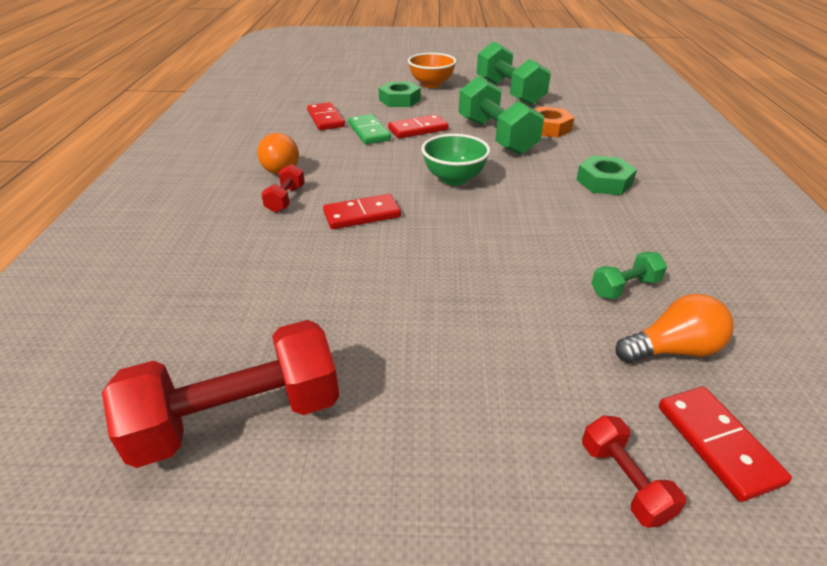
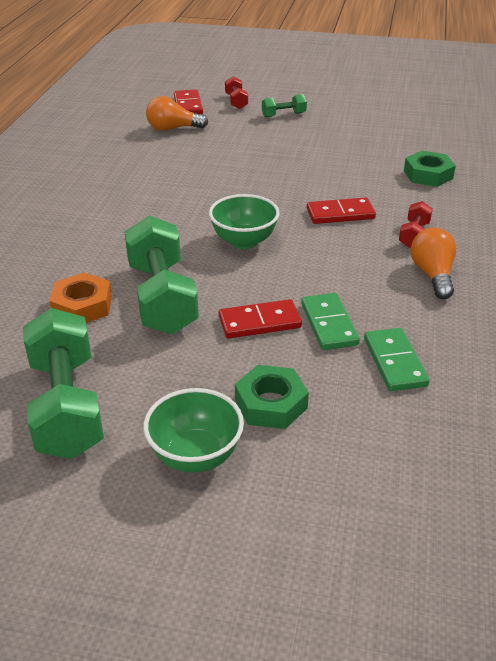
camera: 170 degrees left, 0 degrees up
(238, 417) = (400, 126): red dumbbell -> none
(326, 119) = (394, 362): red domino -> green domino
(431, 84) = (195, 456): orange bowl -> green bowl
(604, 182) = (98, 224): green nut -> green nut (428, 175)
(625, 287) = (169, 153): green dumbbell -> green dumbbell (283, 115)

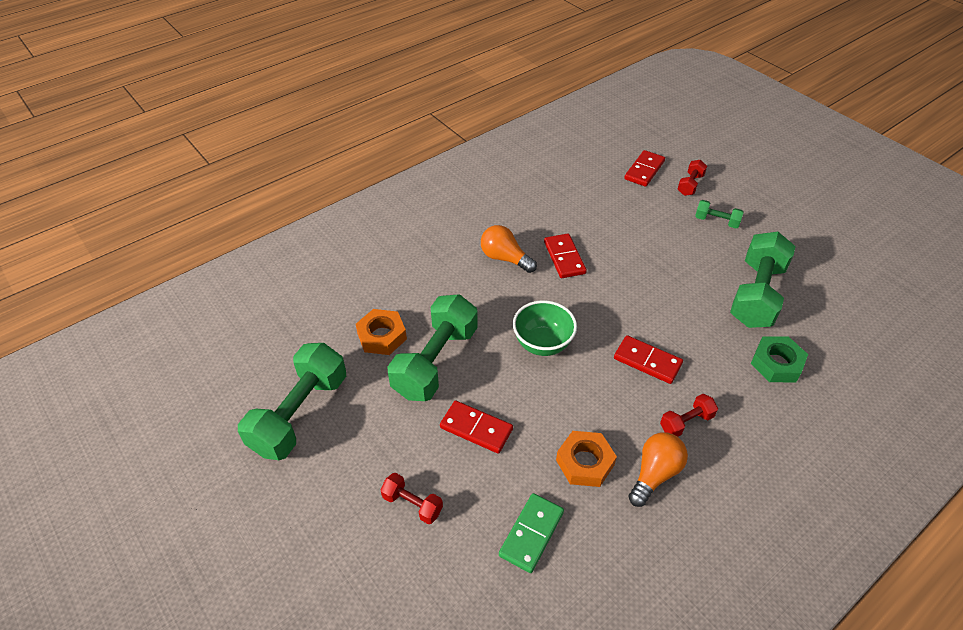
camera: 40 degrees right, 10 degrees up
(173, 128) = (606, 192): orange light bulb -> orange light bulb (505, 258)
(190, 181) = (564, 258): none -> red domino
(195, 456) = (330, 509): green bowl -> none
(271, 404) = (412, 504): green nut -> red dumbbell
(328, 324) = (521, 464): green domino -> none
(365, 144) = (756, 294): none -> green dumbbell
(375, 296) = (585, 462): none -> orange nut

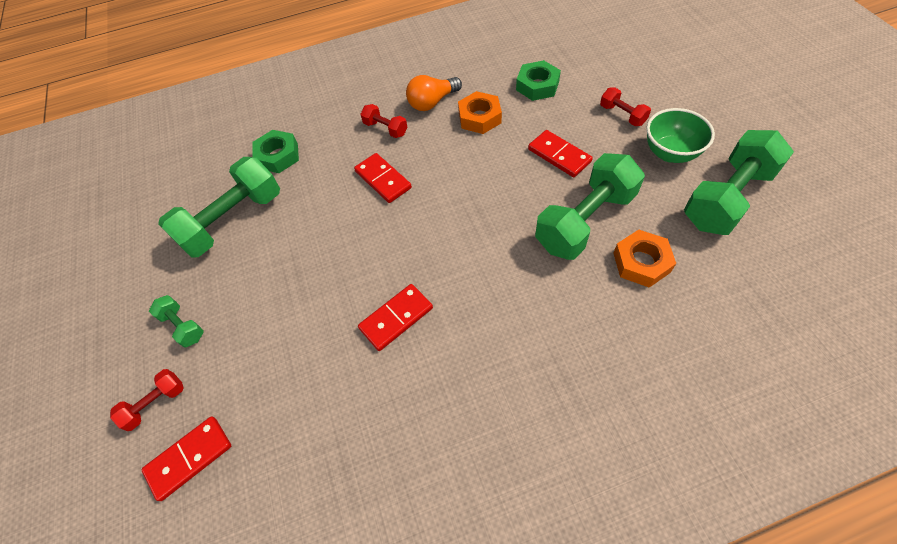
camera: 155 degrees left, 10 degrees up
(505, 258) = (469, 337): orange light bulb -> none
(531, 533) = (537, 86): green domino -> green nut
(542, 344) = (471, 216): green bowl -> green bowl (670, 153)
(564, 258) = (396, 318): red domino -> red domino turned 45 degrees clockwise
(686, 422) = (385, 129): red dumbbell -> red dumbbell turned 45 degrees clockwise

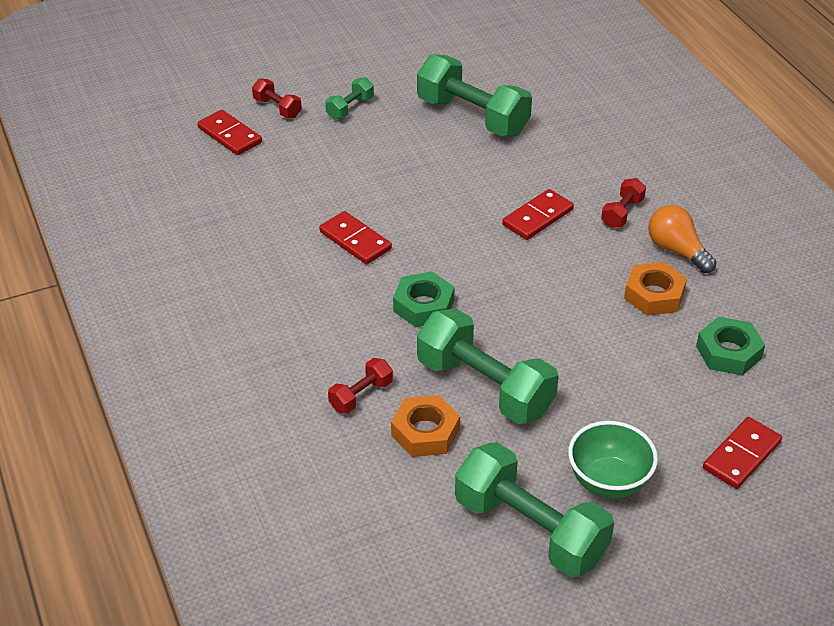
camera: 80 degrees right, 15 degrees down
(278, 156) = (567, 133): green nut -> green nut (423, 305)
(559, 155) = (592, 369): red domino -> red domino (741, 455)
(622, 115) = (679, 438): red dumbbell -> red dumbbell (361, 395)

